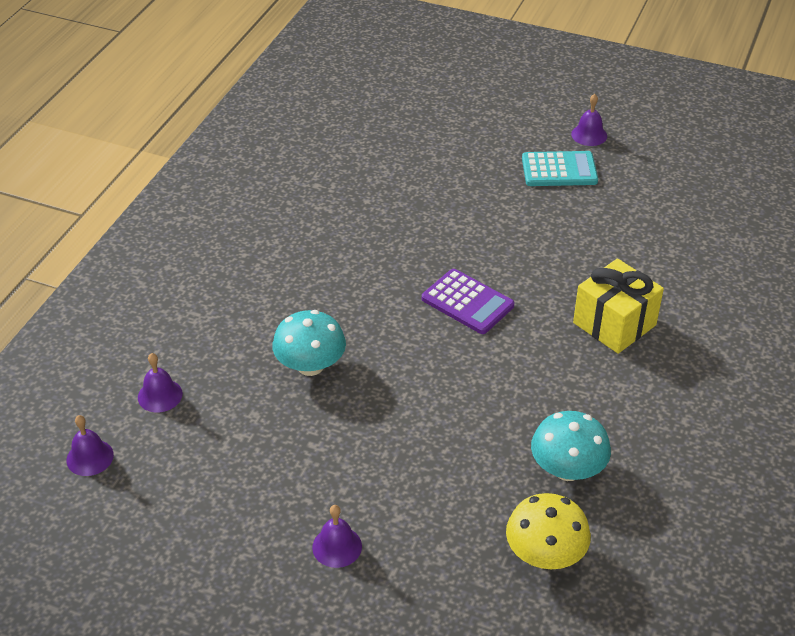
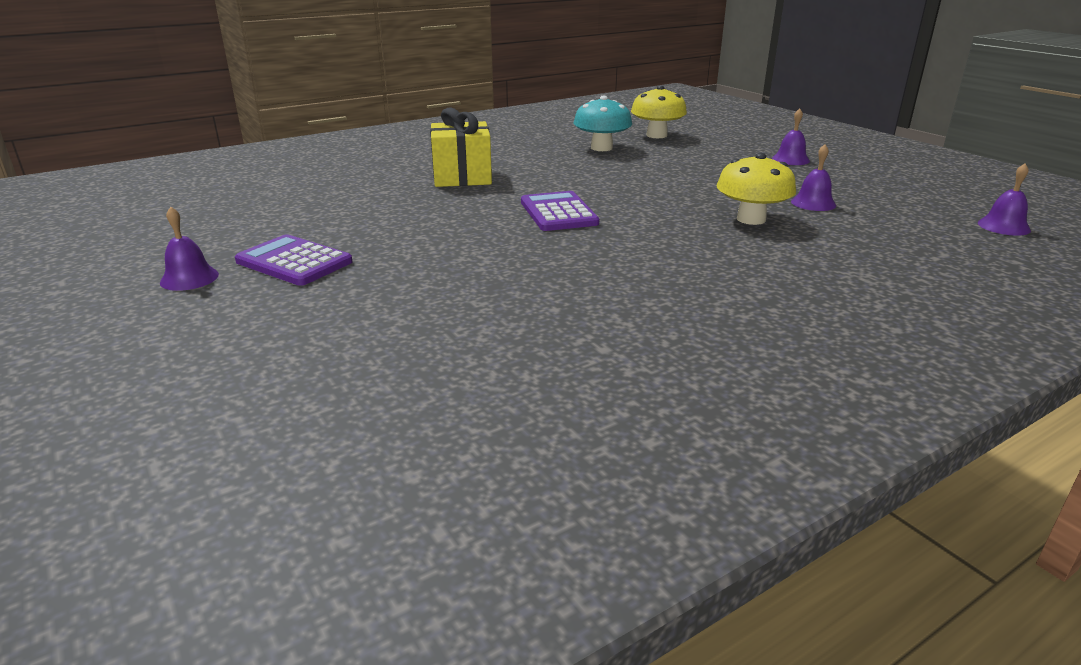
camera: 145 degrees left, 15 degrees down
(160, 395) = (923, 239): purple bell -> purple bell (813, 203)
(310, 365) = (751, 219): turquoise mushroom -> yellow mushroom
(559, 170) = (294, 262): turquoise calculator -> purple calculator

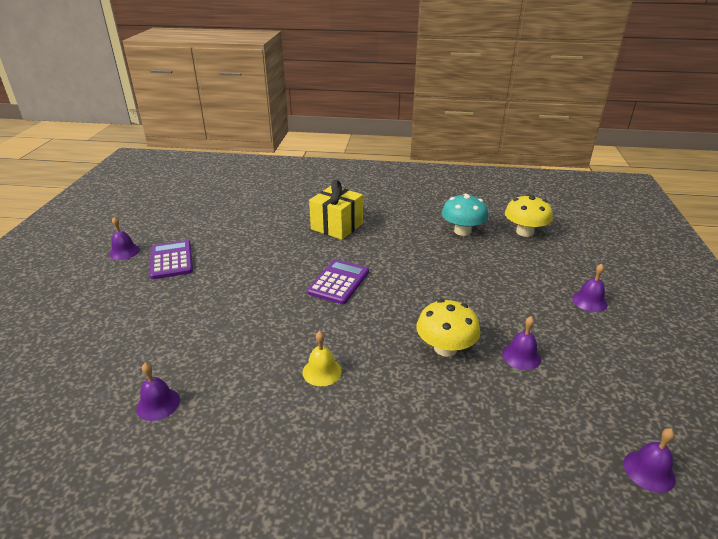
camera: 40 degrees right, 5 degrees up
(567, 367) = (158, 404): none -> purple bell
(683, 272) = (322, 371): none -> yellow bell

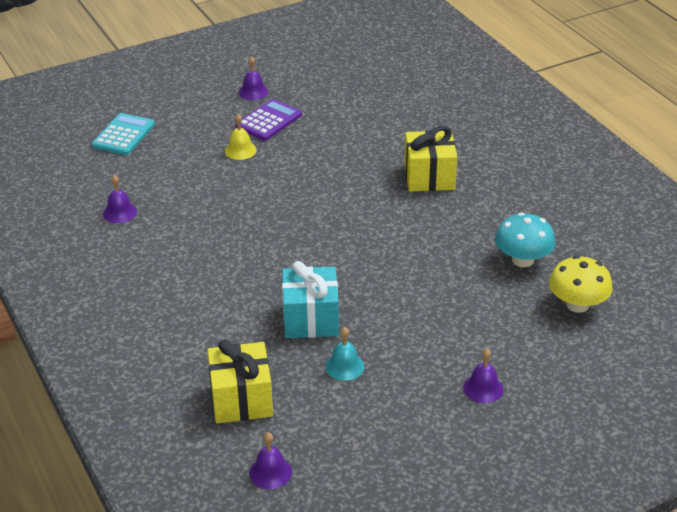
camera: 55 degrees right, 5 degrees up
(50, 346) = (124, 135): none -> turquoise calculator
(322, 371) = (219, 267): yellow bell -> yellow bell (240, 150)
(338, 282) = (338, 222): purple calculator -> none
(445, 348) = (311, 319): yellow mushroom -> turquoise gift
(521, 356) = (344, 366): purple bell -> turquoise bell
(527, 443) = (241, 399): none -> yellow gift

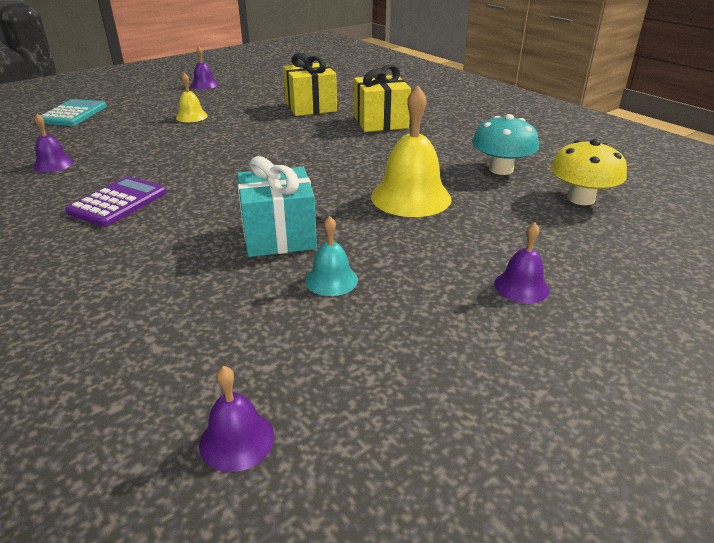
camera: 10 degrees left, 5 degrees down
(241, 399) = (188, 334): yellow gift -> yellow gift (310, 107)
(269, 121) = (219, 99): purple calculator -> purple calculator (118, 202)
(428, 287) = (411, 197): none -> yellow bell

